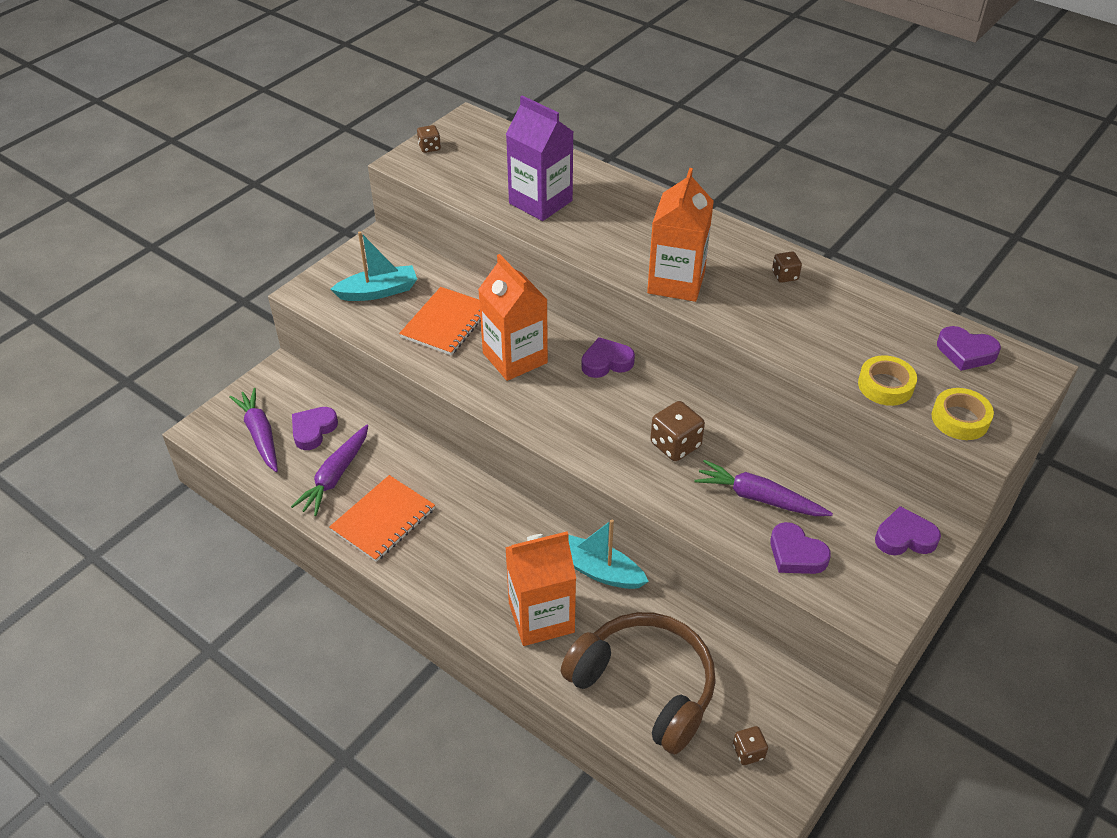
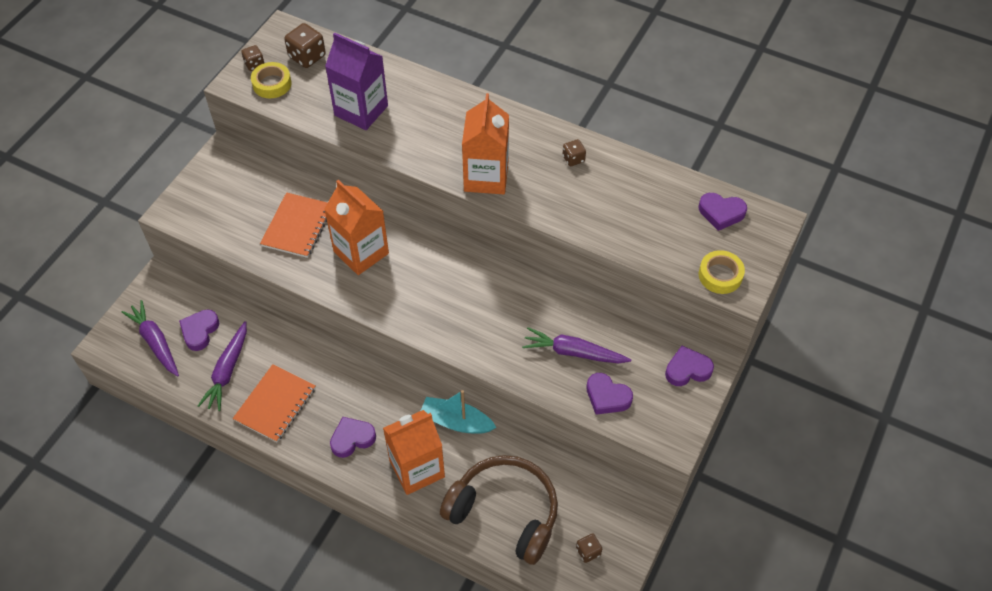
camera: 10 degrees left, 10 degrees up
(378, 291) = (233, 203): turquoise boat -> none
(606, 362) = (437, 246): purple heart -> purple heart (352, 439)
(675, 445) = (503, 315): brown dice -> brown dice (307, 56)
(885, 386) = (661, 253): yellow tape -> yellow tape (272, 84)

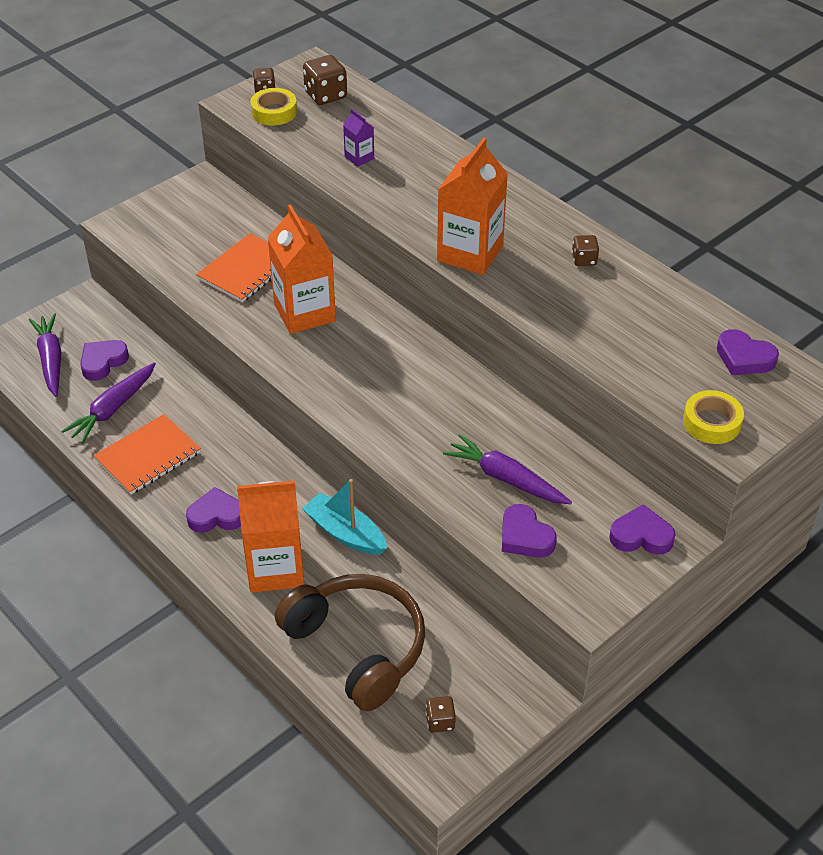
camera: 20 degrees right, 10 degrees down
(361, 110) = (359, 158): purple carton -> purple carton, size x0.46

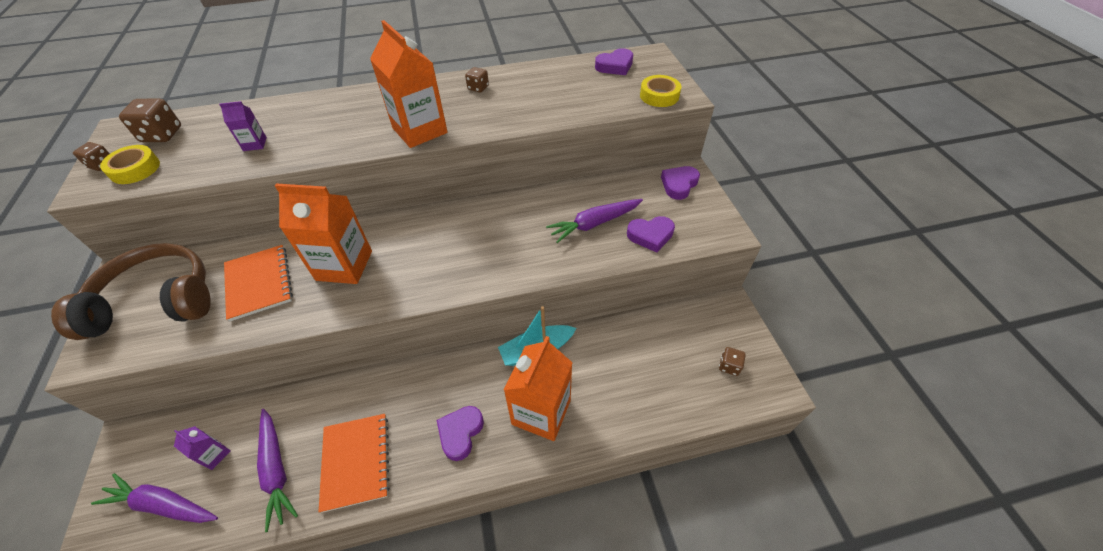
camera: 60 degrees left, 5 degrees up
(103, 362) = (214, 455): purple heart -> purple carton
(357, 647) = (643, 388): brown headphones -> brown headphones (156, 302)

